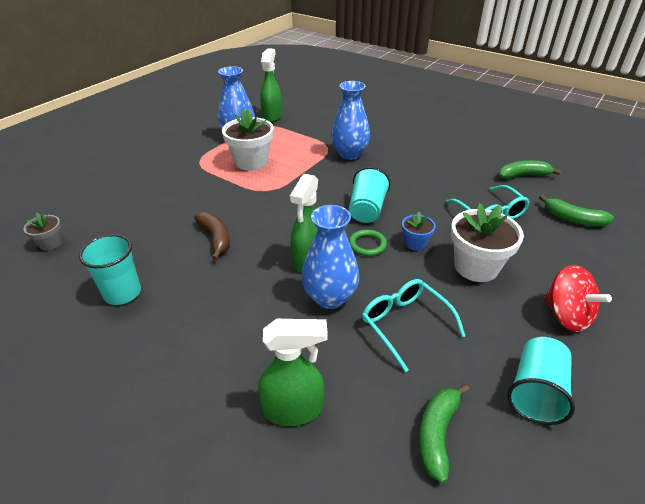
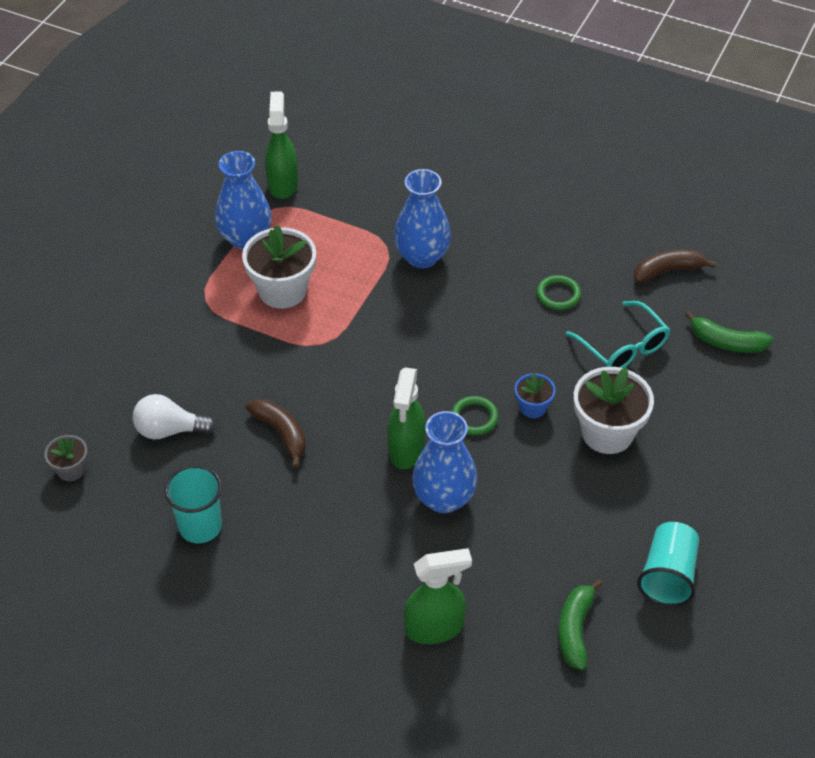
camera: 10 degrees left, 10 degrees up
(135, 227) = (169, 430): none -> white light bulb
(367, 209) = (464, 360): turquoise cup -> none
(405, 324) = (533, 520): turquoise glasses -> none
(442, 181) = (558, 295): none -> green ring
(523, 175) = (667, 271): green banana -> brown banana
(566, 315) = (705, 484): red spinning top -> none

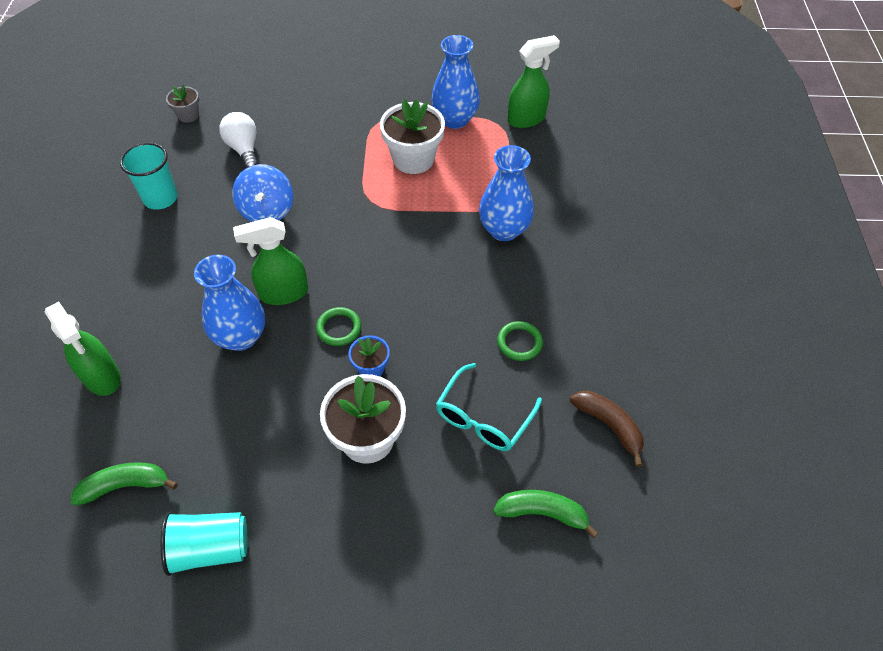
camera: 65 degrees right, 5 degrees up
(281, 433) = (267, 210): brown banana -> blue spinning top
(726, 342) = (542, 513): green banana -> green banana turned 105 degrees clockwise

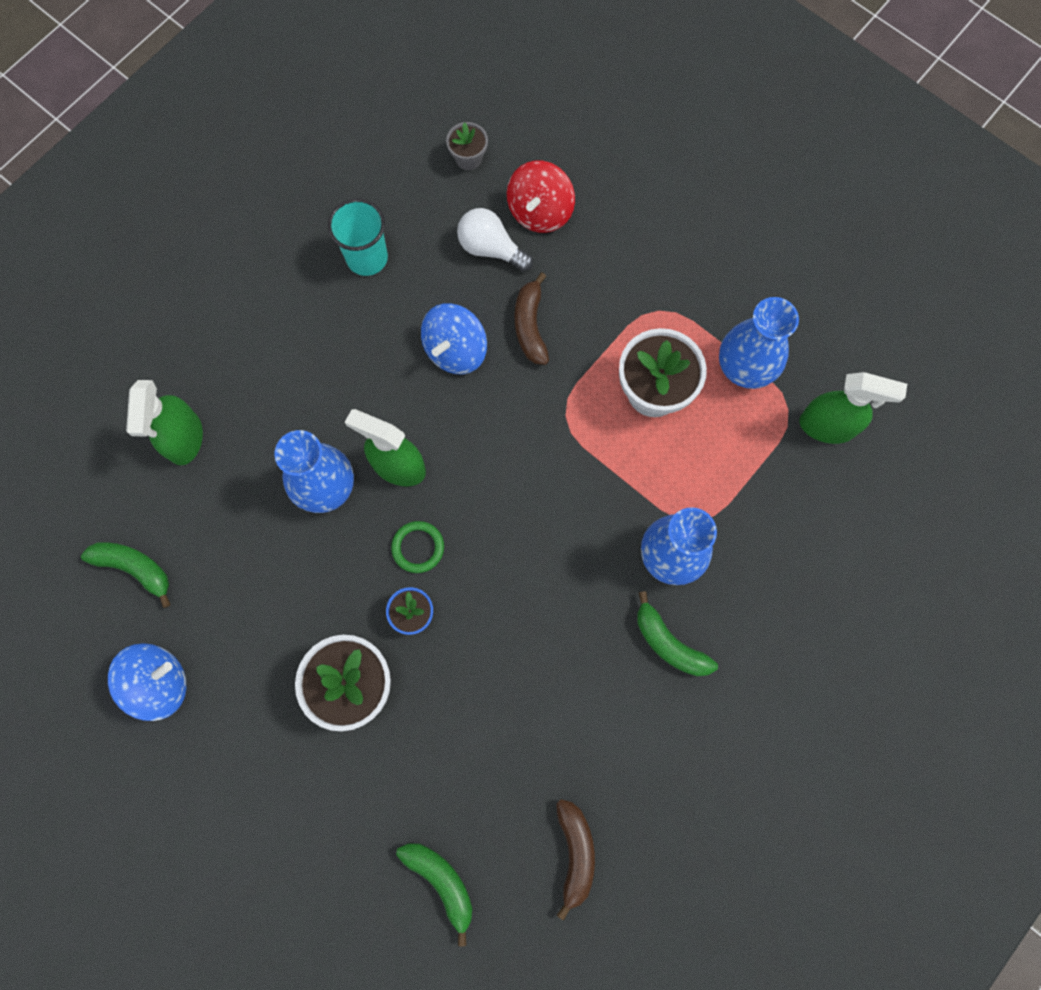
camera: 40 degrees right, 20 degrees up
(210, 548) = (159, 683): turquoise cup -> blue spinning top
(244, 149) = (490, 249): white light bulb -> white light bulb turned 75 degrees counterclockwise
(260, 116) = (540, 212): none -> red spinning top
(306, 171) = (530, 326): none -> brown banana
(484, 417) = (470, 749): turquoise glasses -> none
(519, 342) = (570, 699): green ring -> none
(548, 272) = (669, 643): none -> green banana

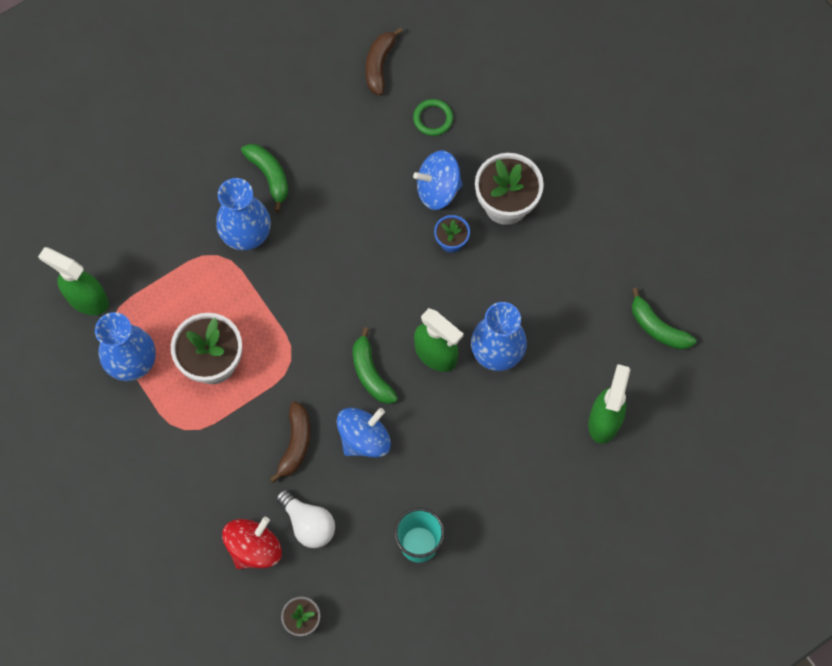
camera: 165 degrees left, 5 degrees down
(159, 683) = (649, 241): blue spinning top -> blue spinning top (438, 190)
(418, 547) = (435, 288): green ring -> green ring (433, 119)
(441, 881) = (474, 70): green banana -> green banana (371, 373)

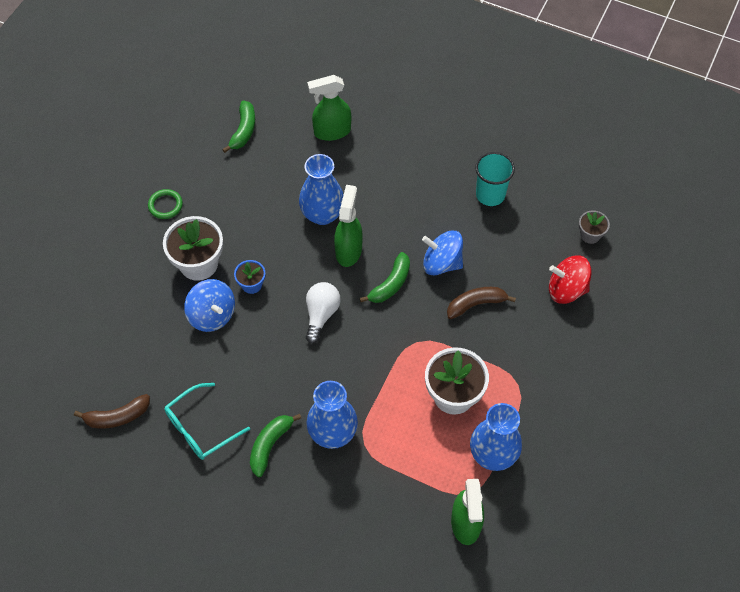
camera: 120 degrees left, 10 degrees down
(308, 523) = (525, 266): white light bulb -> white light bulb (321, 314)
(324, 127) = (201, 428): none -> turquoise glasses
(433, 119) = (149, 350): green ring -> green ring (165, 205)

